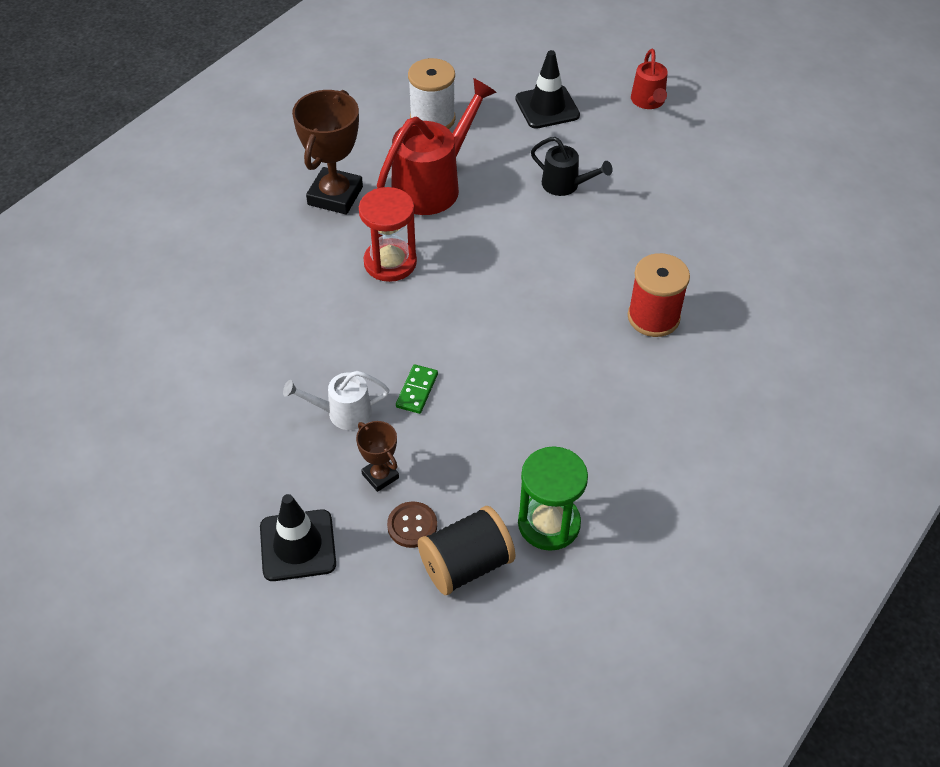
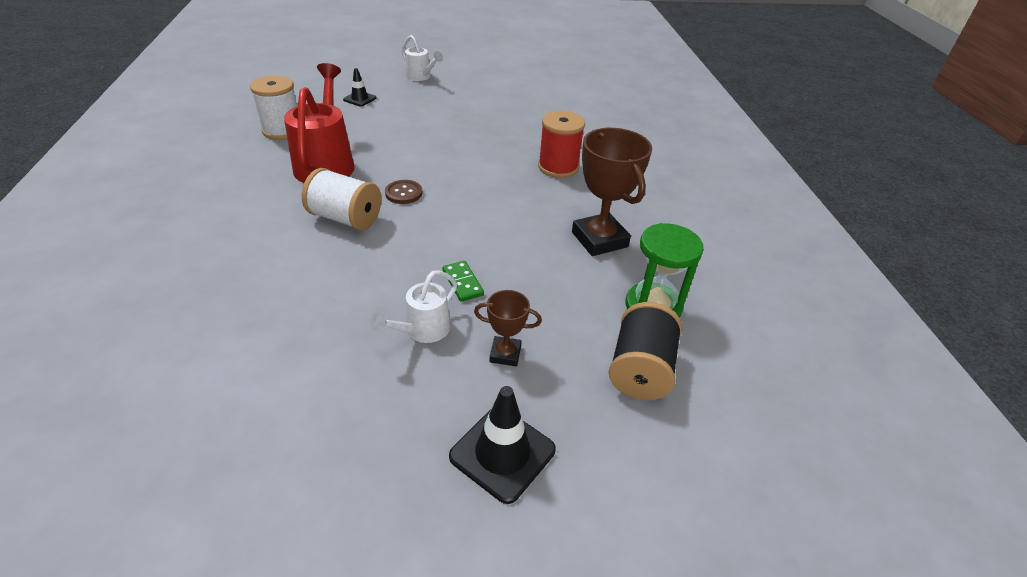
camera: 45 degrees left, 10 degrees down
(335, 196) = (251, 200): brown trophy -> brown trophy (599, 239)
(390, 262) = (345, 218): red hourglass -> white spool
(412, 525) = (571, 371): brown button -> brown button (403, 193)
(547, 107) = (360, 99): black traffic cone -> black traffic cone, size x0.60
(566, 185) = (420, 129): black watering can -> none
(648, 102) = (421, 77): red watering can -> white watering can

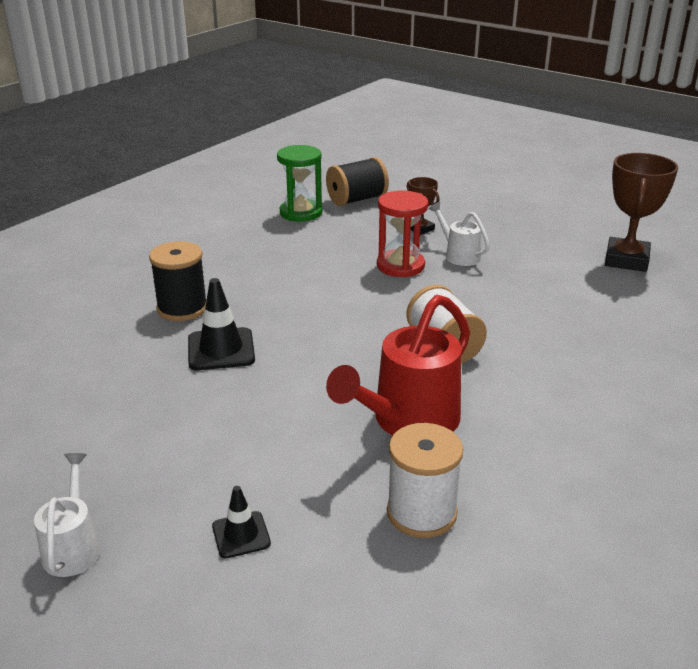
camera: 135 degrees left, 10 degrees down
(403, 193) = (363, 347): brown button -> none
(422, 330) = (458, 255): white watering can -> white watering can turned 120 degrees counterclockwise
(463, 283) = (400, 266): green domino -> red hourglass
(502, 453) = (468, 205): black traffic cone -> black traffic cone (221, 349)
(558, 167) = (182, 308): red spool -> black spool
(599, 239) = (263, 250): brown trophy -> brown trophy (626, 260)

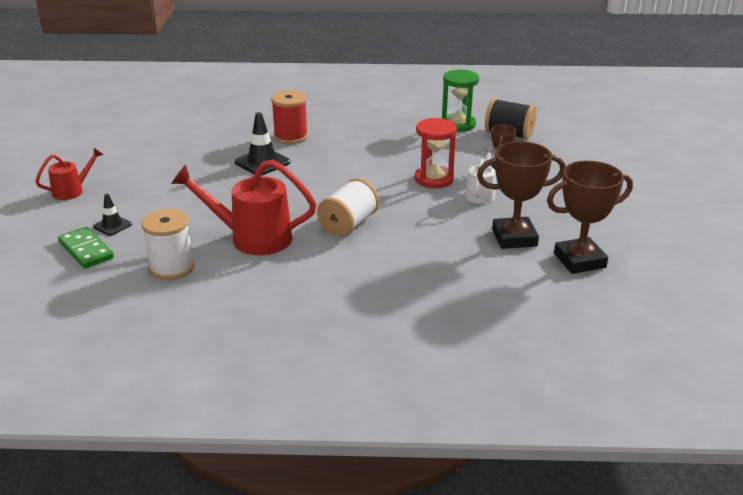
camera: 55 degrees right, 0 degrees up
(73, 546) = (72, 191): white watering can -> red watering can
(182, 308) = (290, 137): black spool -> red spool
(288, 587) = (86, 250): none -> green domino
(560, 272) = (514, 238): none -> brown trophy

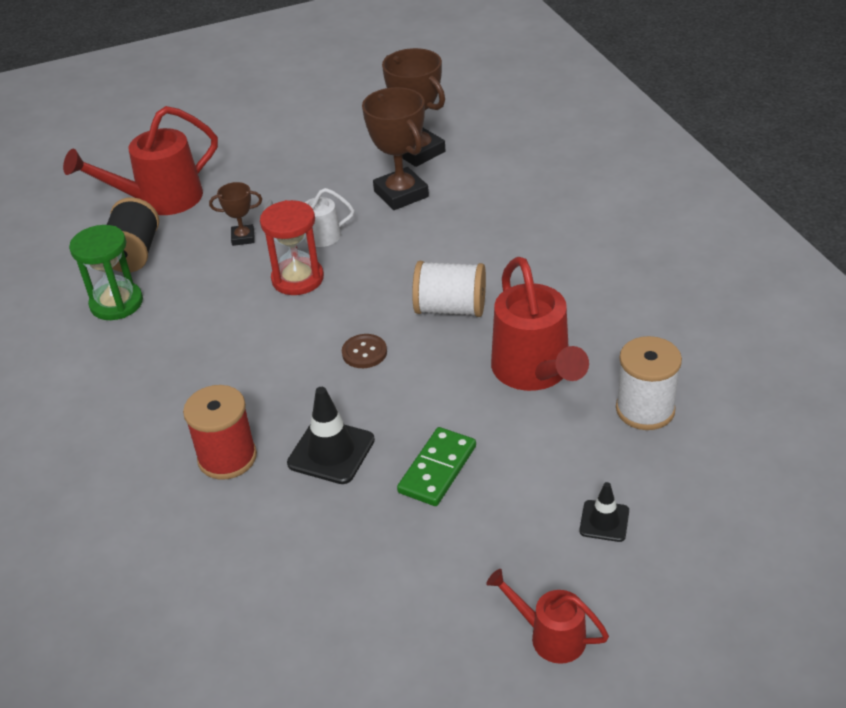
camera: 110 degrees left, 10 degrees up
(86, 250) = (677, 512): green domino -> green domino (437, 469)
(334, 186) = (364, 352): none -> brown button
(571, 148) = (159, 200): none -> red watering can

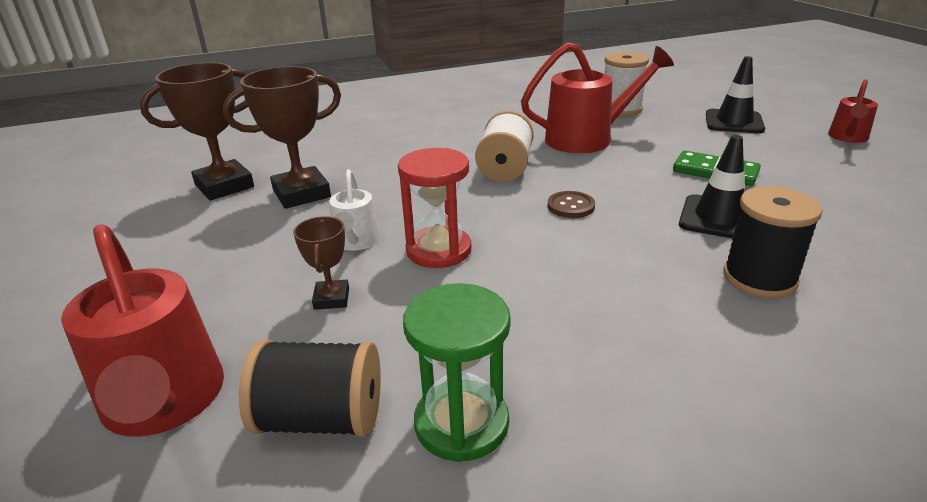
camera: 90 degrees left, 10 degrees down
(227, 457) = (759, 278): red spool -> black spool
(604, 521) = (734, 122): black traffic cone -> black traffic cone, size x1.67

